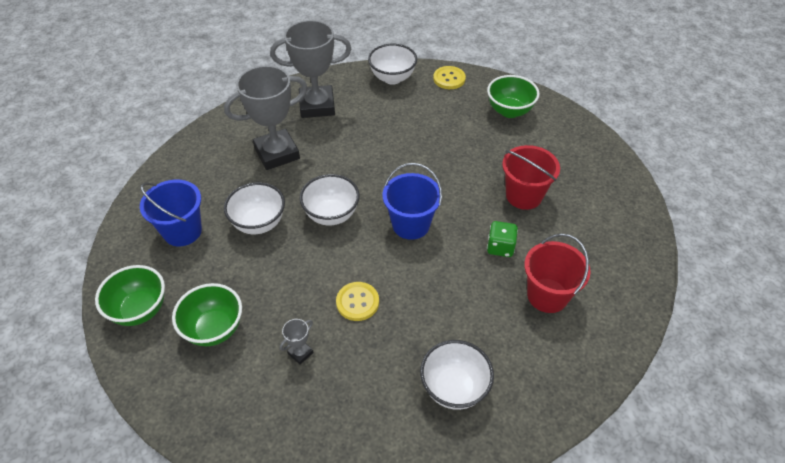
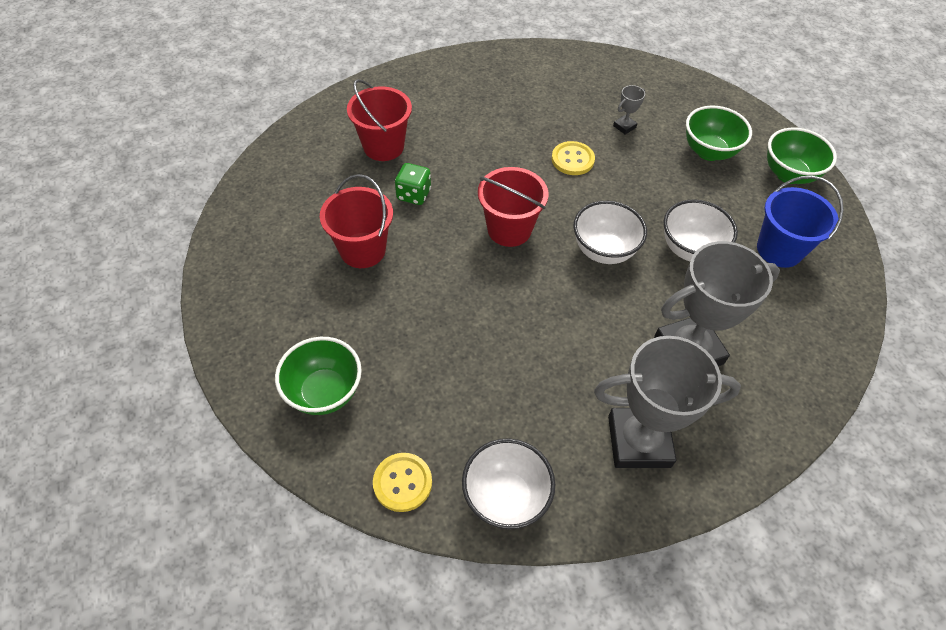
camera: 175 degrees left, 5 degrees up
(411, 224) = (509, 229): blue bucket -> red bucket
(454, 388) = (492, 92): white bowl -> none

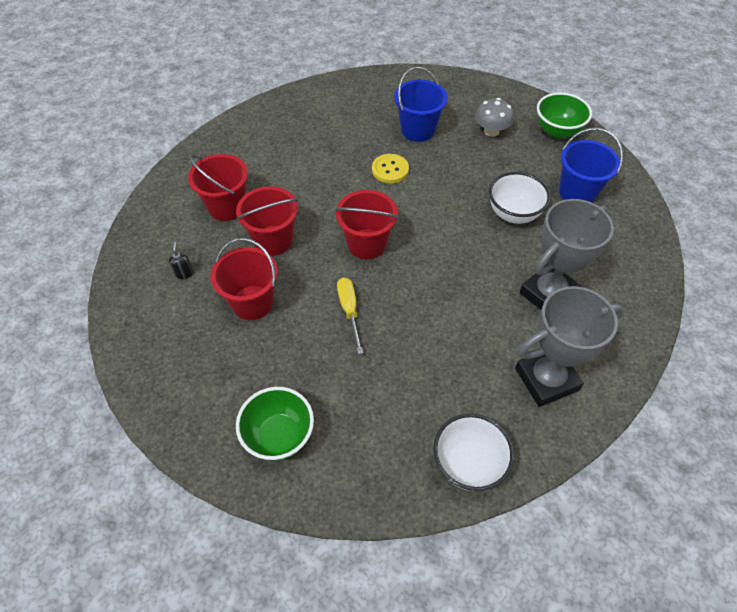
camera: 20 degrees left, 0 degrees up
(310, 199) = (184, 273): none -> black soap dispenser
(402, 483) = (381, 486): yellow button -> none
(413, 194) = (273, 240): green dice -> red bucket
(457, 292) = (349, 311): none -> yellow screwdriver
(603, 251) = (449, 237): white bowl -> none
(624, 126) = (418, 130): grey trophy -> blue bucket
(709, 152) = (491, 131): green bowl -> grey mushroom

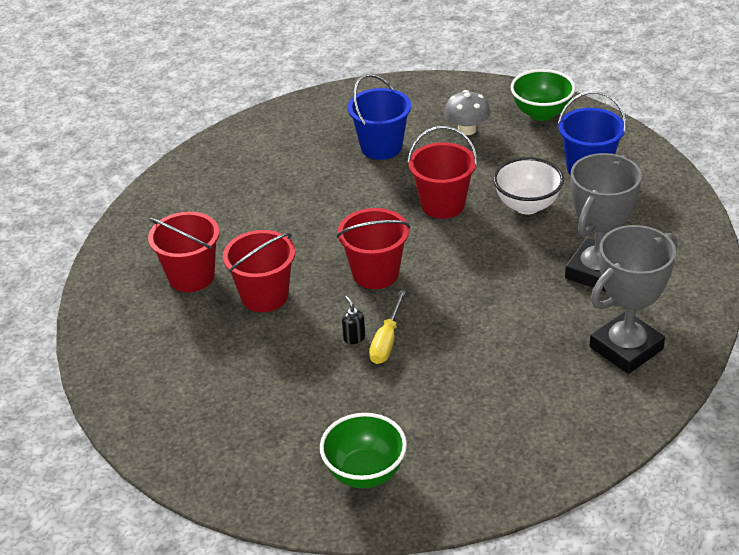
camera: 15 degrees left, 15 degrees down
(184, 273) = (175, 353): black soap dispenser -> black soap dispenser (354, 338)
(252, 302) = (271, 361): red bucket -> red bucket (442, 205)
(349, 311) = (386, 341): yellow screwdriver -> yellow screwdriver turned 135 degrees counterclockwise
(390, 169) = (367, 194): yellow button -> none
(468, 464) = (577, 442): white bowl -> none

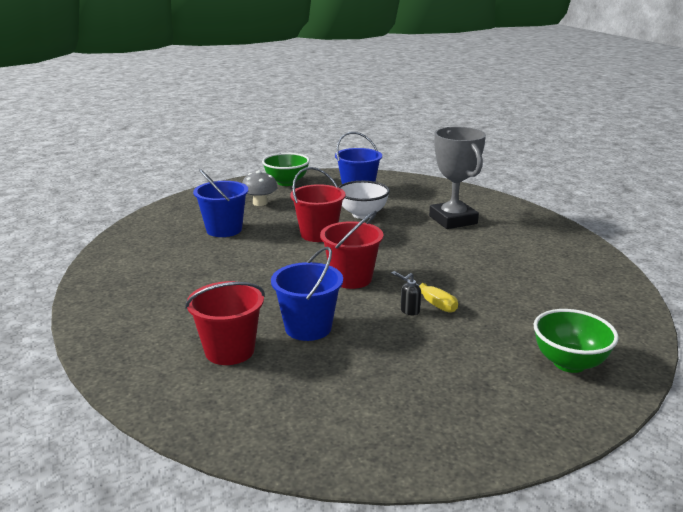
camera: 55 degrees left, 15 degrees down
(264, 296) = (308, 328): red bucket -> blue bucket
(354, 338) = (409, 311): black soap dispenser -> black soap dispenser turned 60 degrees counterclockwise
(626, 348) = (532, 237): grey trophy -> none

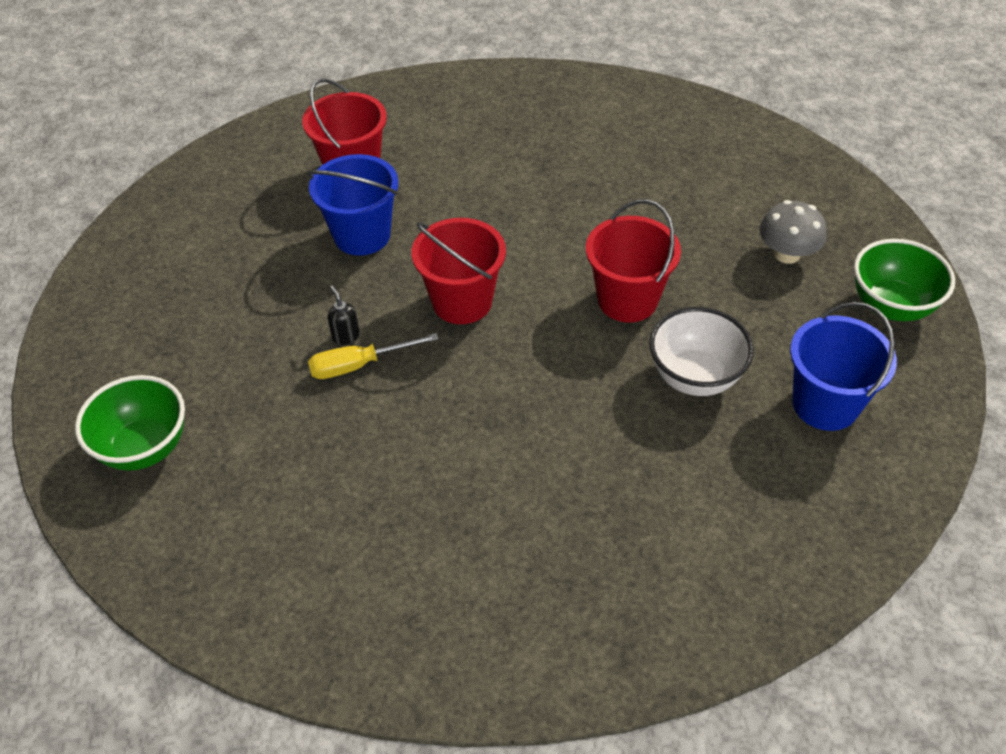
camera: 110 degrees right, 25 degrees up
(224, 229) = (682, 200): blue bucket -> none
(453, 220) = (627, 507): grey trophy -> none

